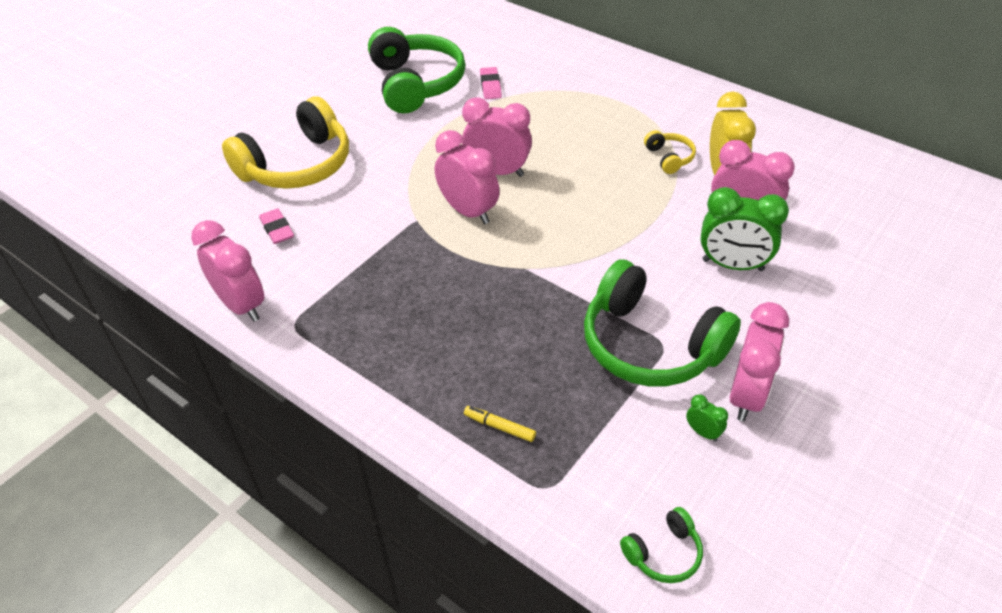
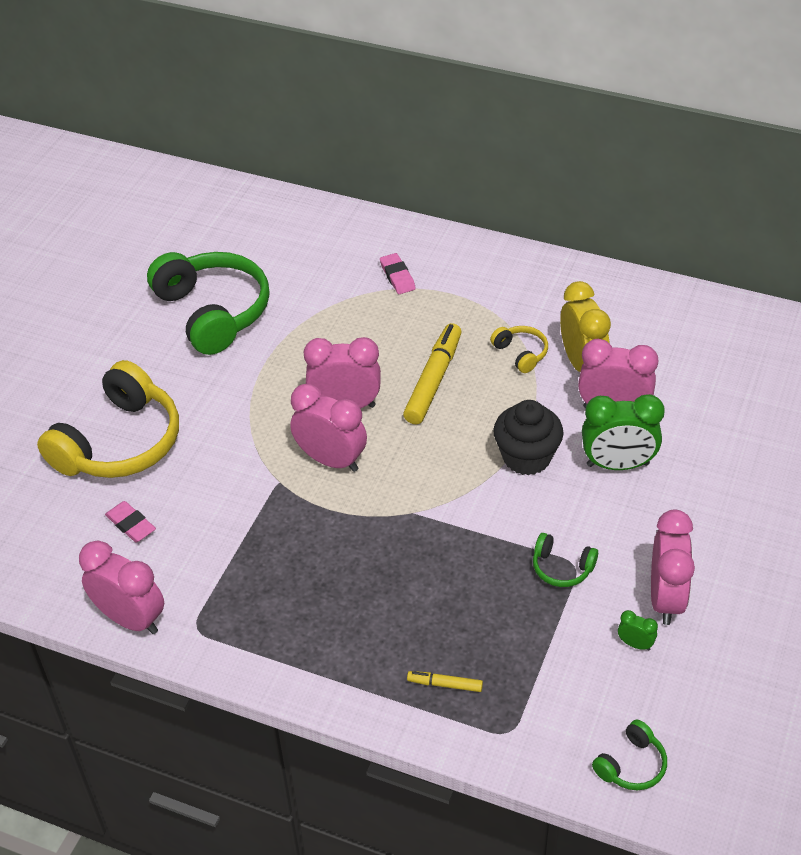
camera: 15 degrees left, 0 degrees up
(490, 86) = (299, 299): pink eraser -> pink eraser (397, 276)
(583, 165) = (433, 380): none -> yellow marker
(647, 242) = (526, 457): none -> black cupcake
(650, 345) = (562, 568): green headphones -> green headphones, size x0.44

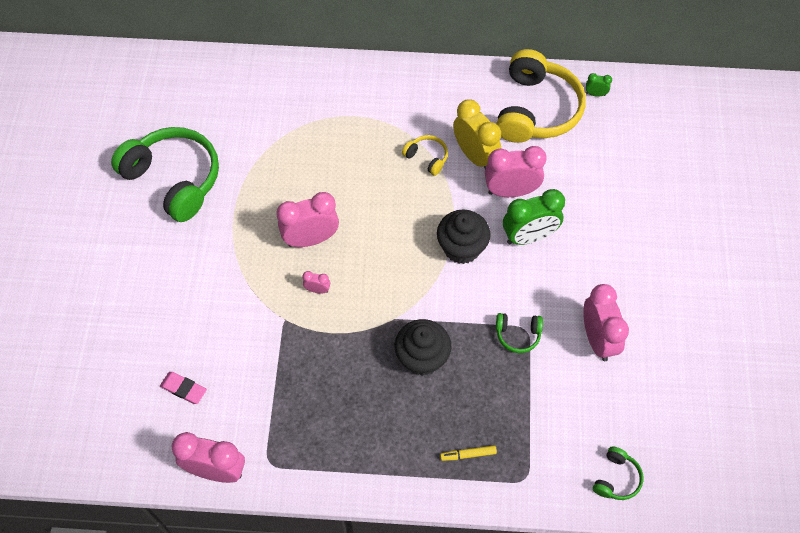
camera: 20 degrees left, 15 degrees up
(120, 443) = (146, 319): yellow headphones -> yellow headphones (536, 110)
(331, 460) = (317, 290): pink clock -> pink clock, size x0.45
(397, 276) = (308, 110): pink eraser -> none
(429, 563) = (422, 358): none -> black cupcake
(433, 380) = (369, 198): yellow marker -> none
(635, 644) = (588, 382): green clock -> green clock (595, 94)

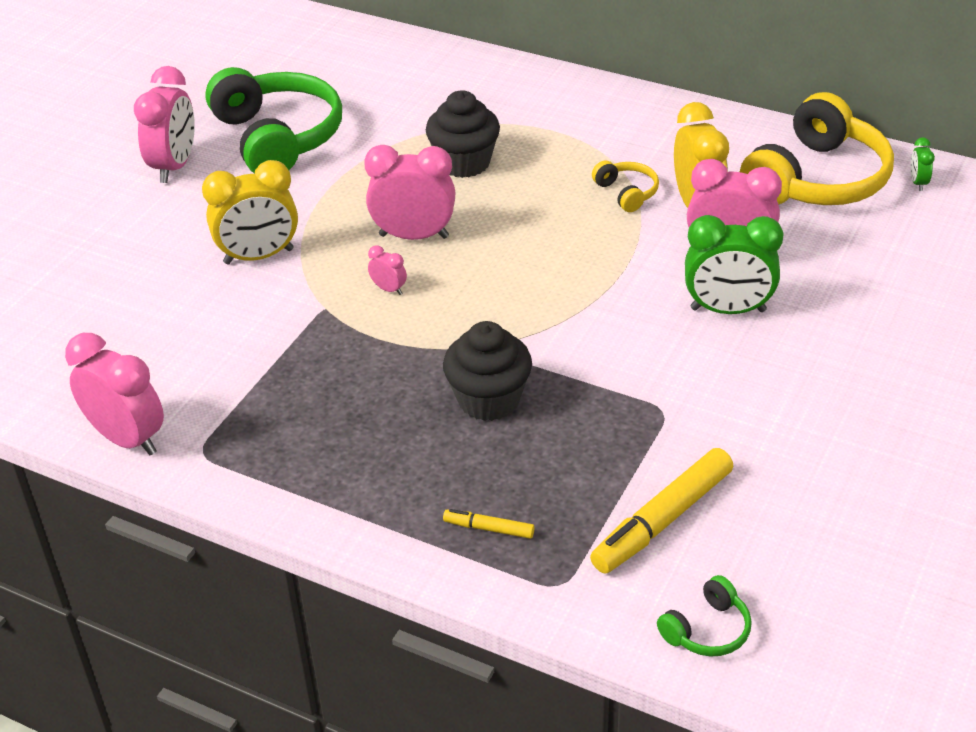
camera: 25 degrees right, 20 degrees down
(183, 389) = (145, 342): pink eraser -> none
(218, 290) = (259, 256): none -> yellow clock
(461, 248) = (620, 297): black cupcake -> black cupcake (464, 163)
(518, 335) = (647, 413): green headphones -> none
(560, 411) = (662, 520): none -> yellow marker
(595, 94) = (918, 183): green clock -> green clock turned 120 degrees counterclockwise
(597, 339) = (770, 452): pink clock -> pink clock (174, 166)

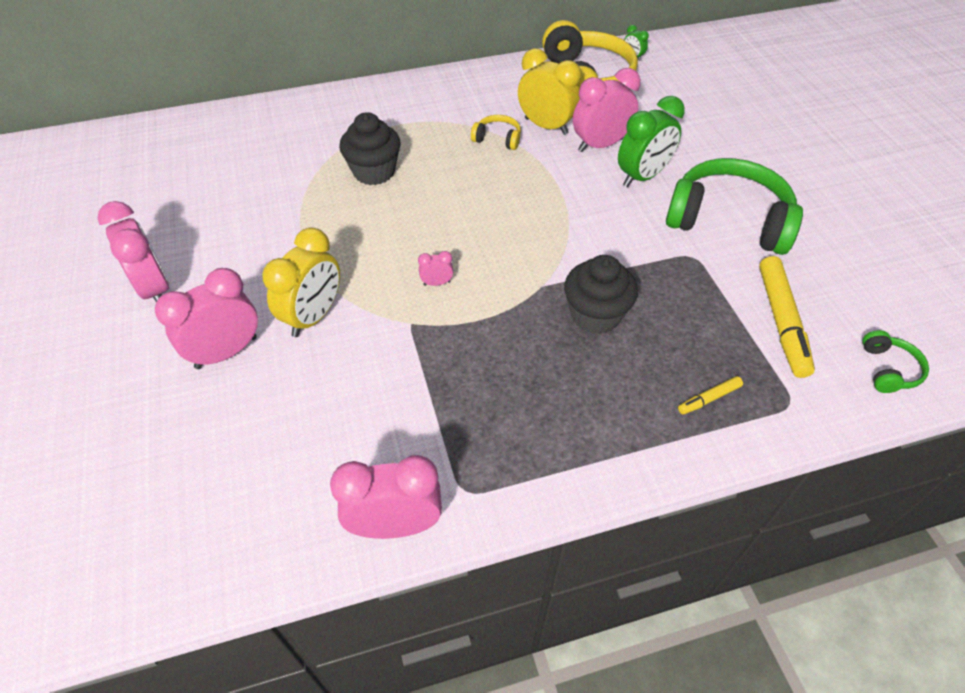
camera: 45 degrees left, 10 degrees up
(278, 137) = (215, 223): green headphones -> green headphones (728, 220)
(414, 236) = (405, 238): pink clock -> pink clock (226, 352)

